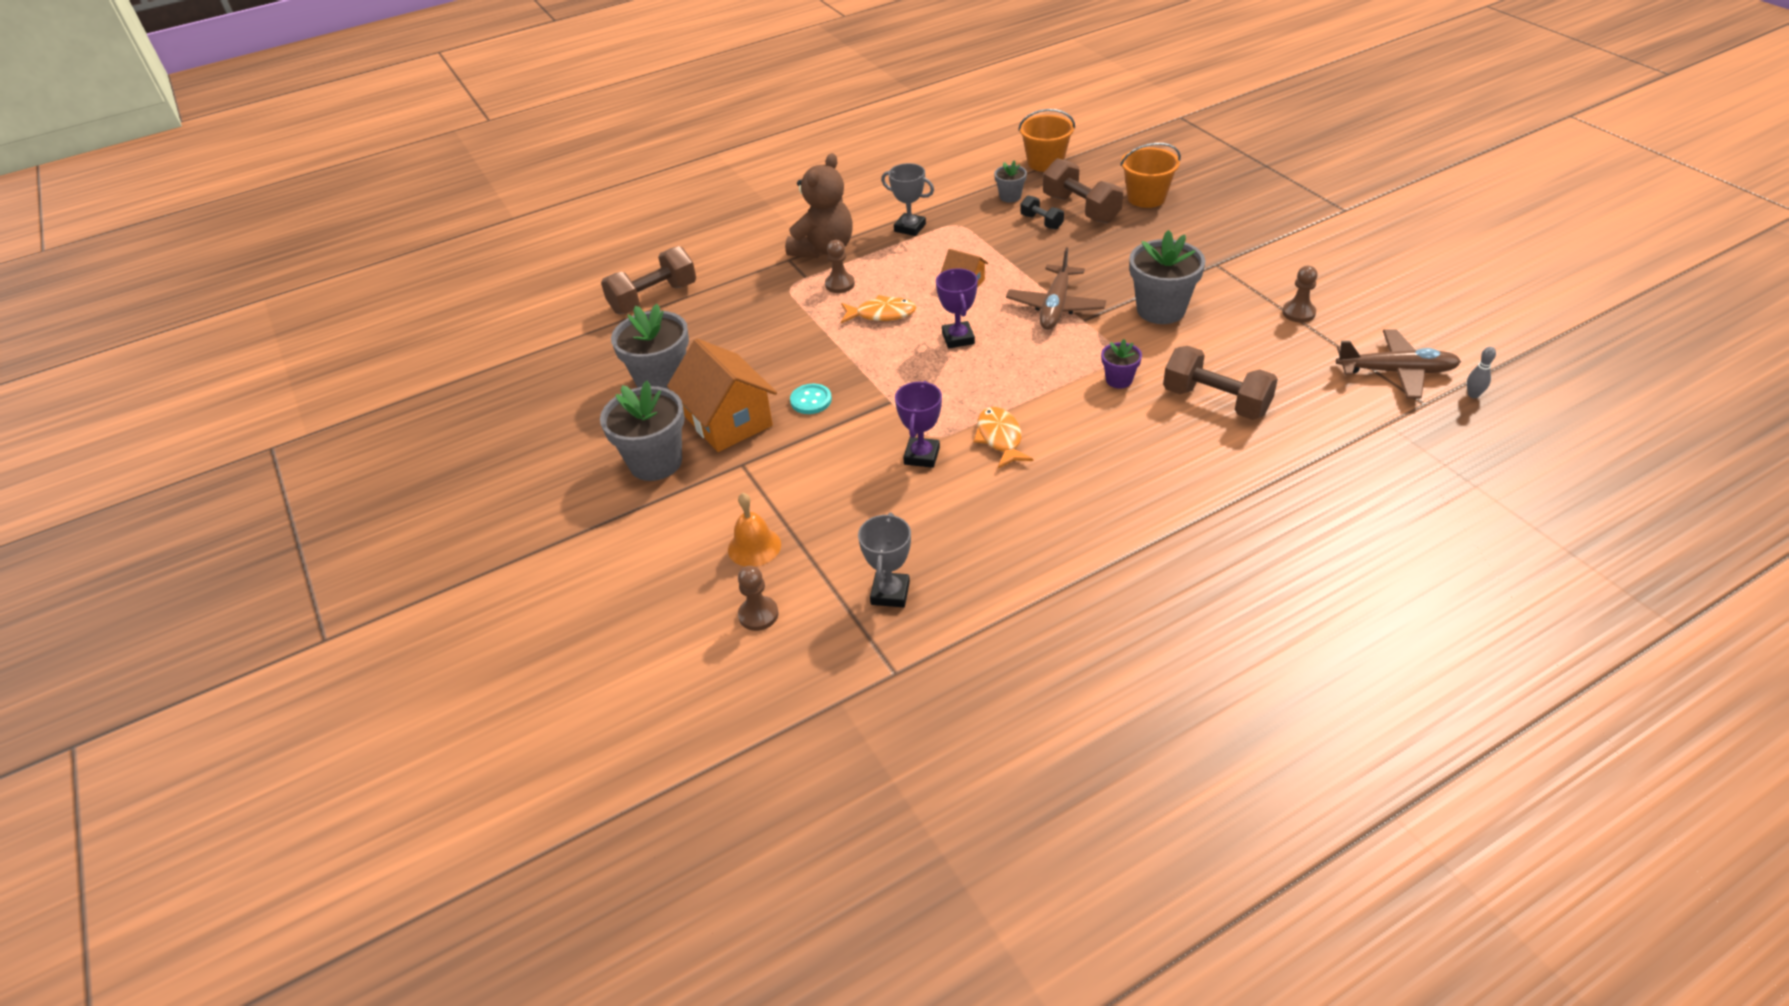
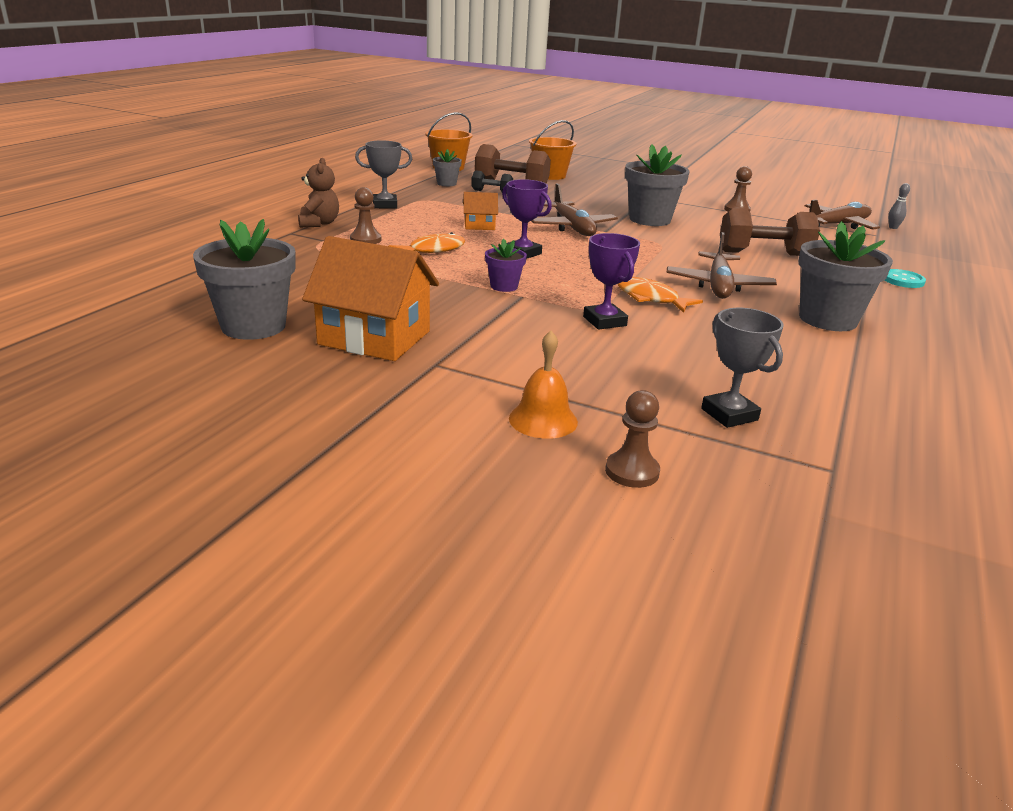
camera: 40 degrees left, 15 degrees down
(653, 298) = (163, 273): brown dumbbell -> none
(655, 462) = (328, 385): grey flower pot -> grey flower pot (827, 319)
(811, 400) = (444, 308): turquoise button -> turquoise button (902, 280)
(823, 249) = (319, 223): brown teddy bear -> brown teddy bear, size x0.62
(1091, 439) = (718, 286): none -> brown plane
(1119, 380) = (682, 254): purple flower pot -> purple flower pot (504, 286)

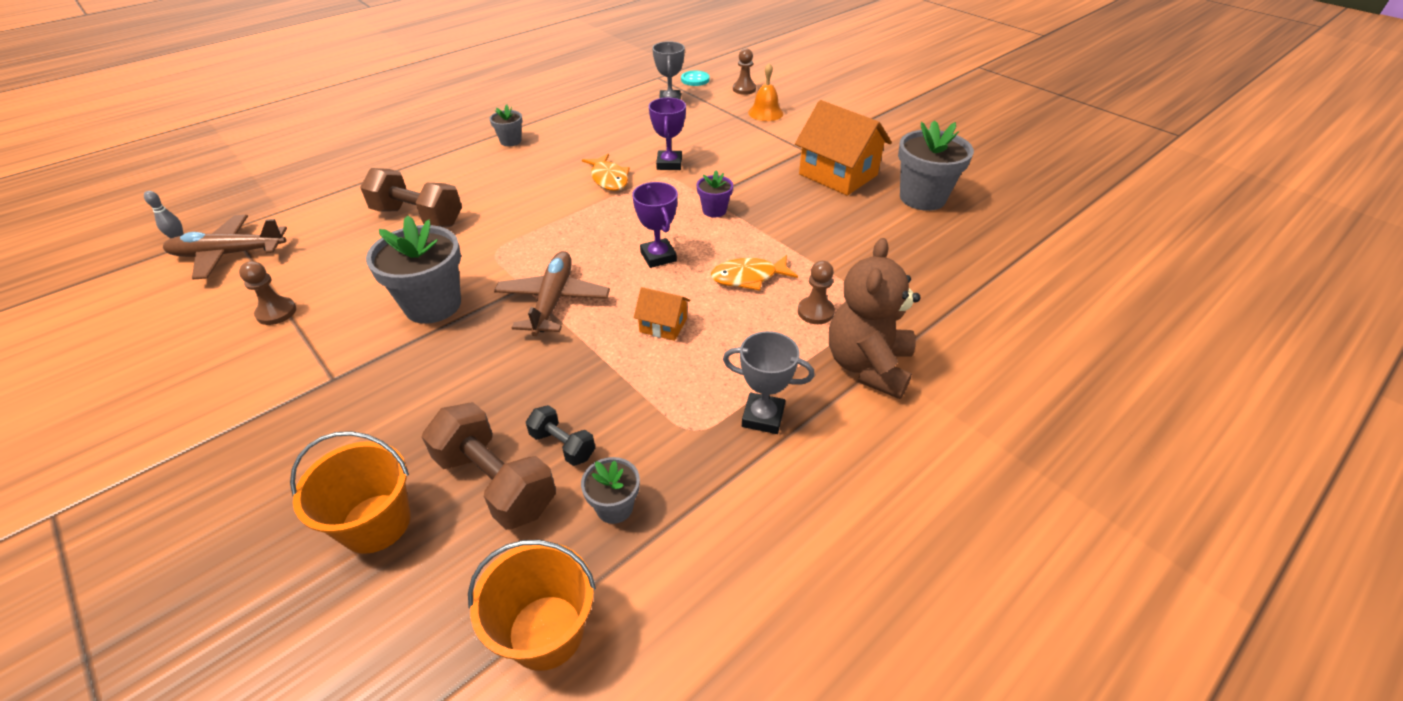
camera: 155 degrees left, 15 degrees up
(319, 223) = (867, 366): brown teddy bear -> brown teddy bear, size x1.61
(718, 286) = (534, 183): brown plane -> none
(827, 319) = (510, 141): grey flower pot -> grey flower pot, size x0.51
(902, 280) = (369, 165): turquoise button -> turquoise button (695, 79)

